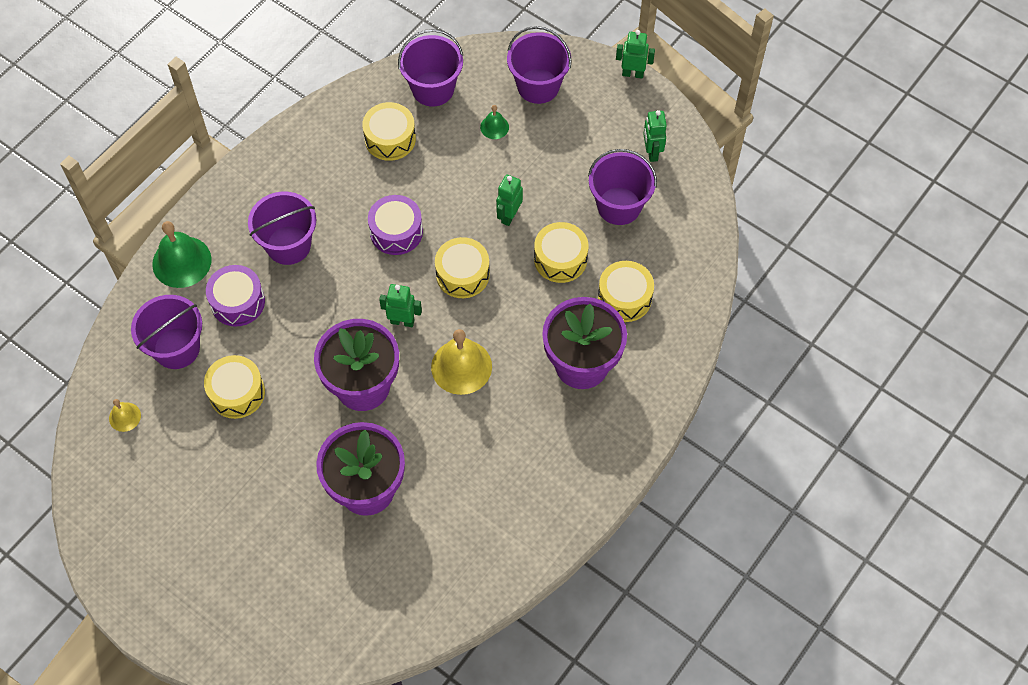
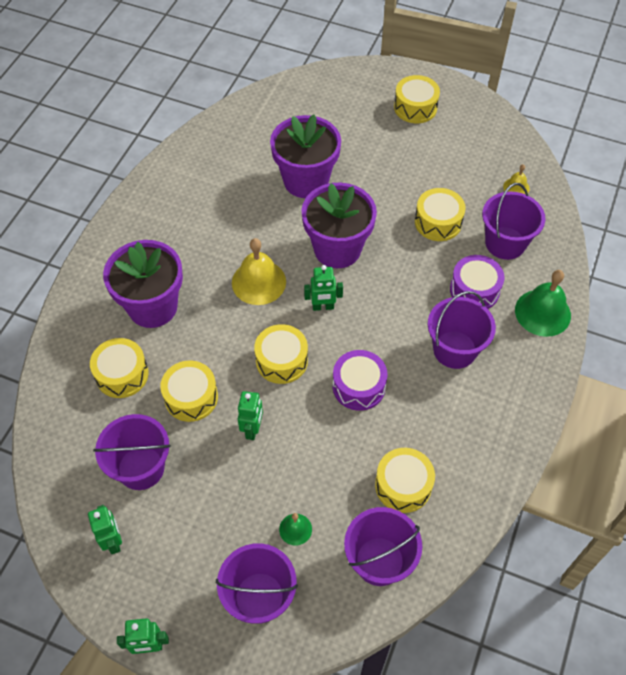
camera: 165 degrees right, 5 degrees down
(185, 572) = (415, 107): none -> yellow drum

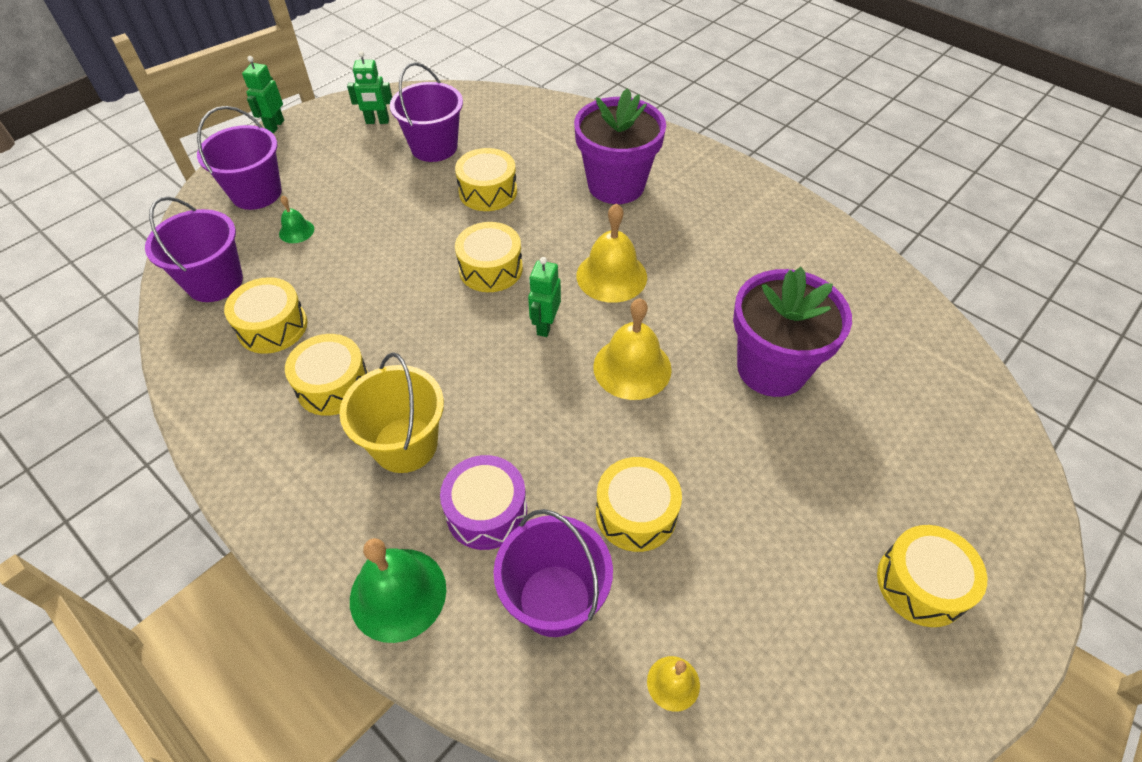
camera: 110 degrees right, 5 degrees down
(122, 374) = (543, 151): yellow drum -> yellow drum (333, 385)
(252, 429) = (422, 226): green robot -> none
(337, 249) = (632, 367): purple flower pot -> yellow bell
(358, 386) = (416, 326): purple drum -> none
(454, 350) = (405, 445): purple bucket -> yellow bucket

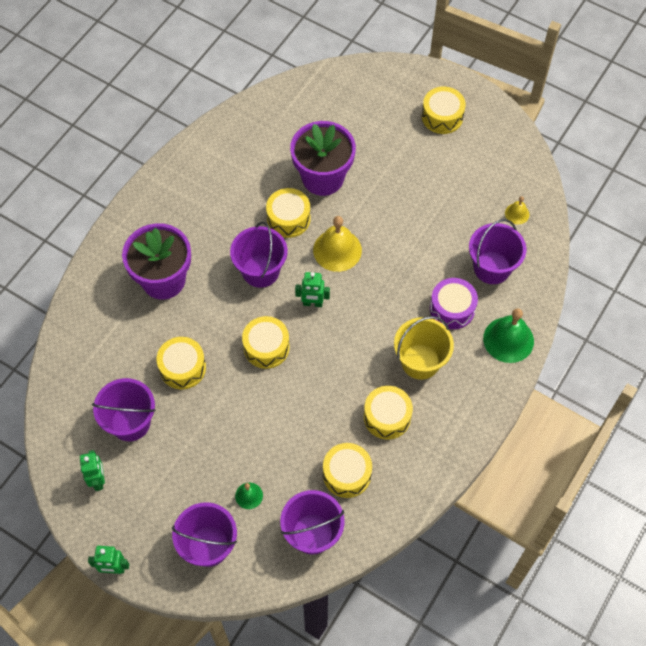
camera: 100 degrees left, 10 degrees up
(611, 276) = (260, 271): yellow bell -> purple bucket
(636, 513) = (435, 237): yellow drum -> yellow drum (288, 218)

